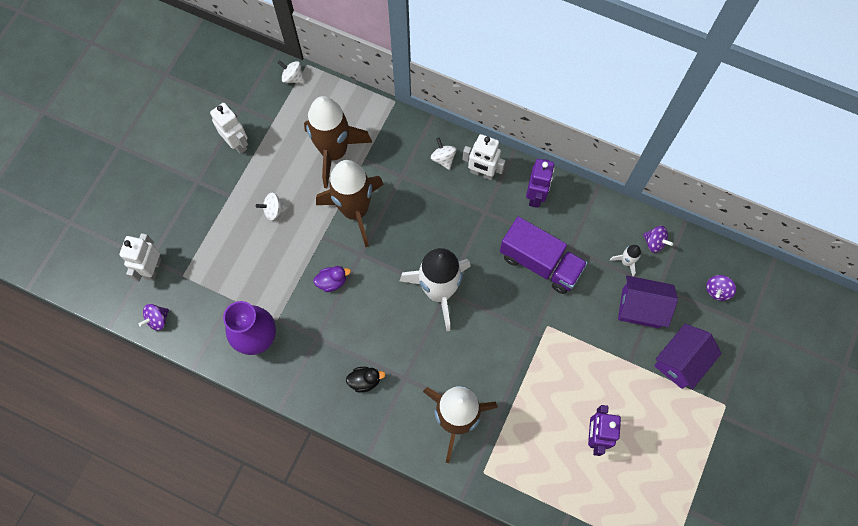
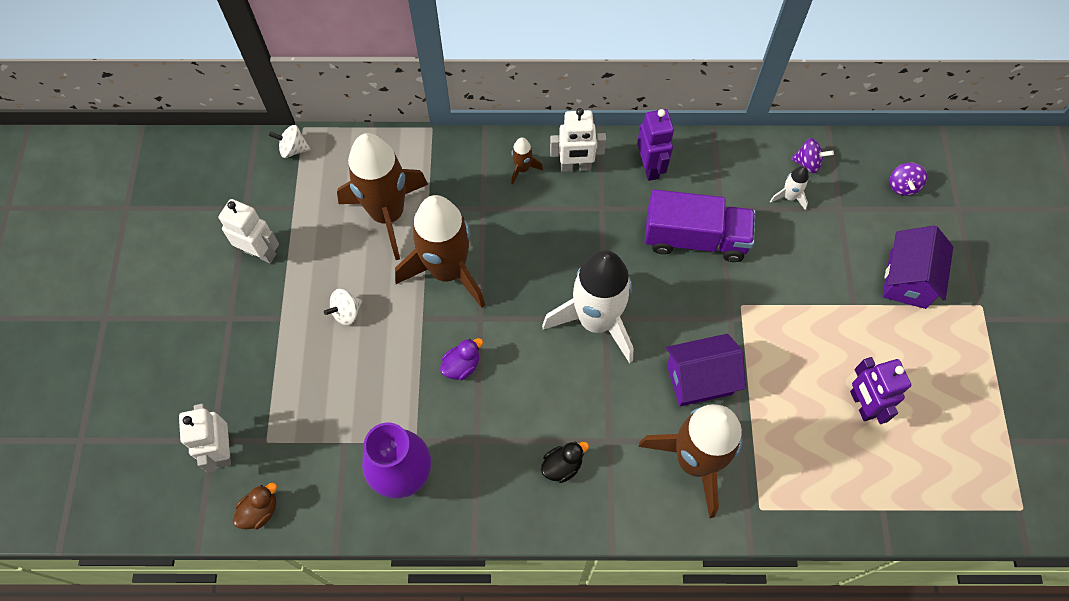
camera: 25 degrees left, 5 degrees down
(158, 320) = (260, 511): purple spinning top -> brown duck
(443, 159) = (522, 169): white spinning top -> brown rocket
(640, 308) = (832, 240): purple house -> purple house (699, 379)

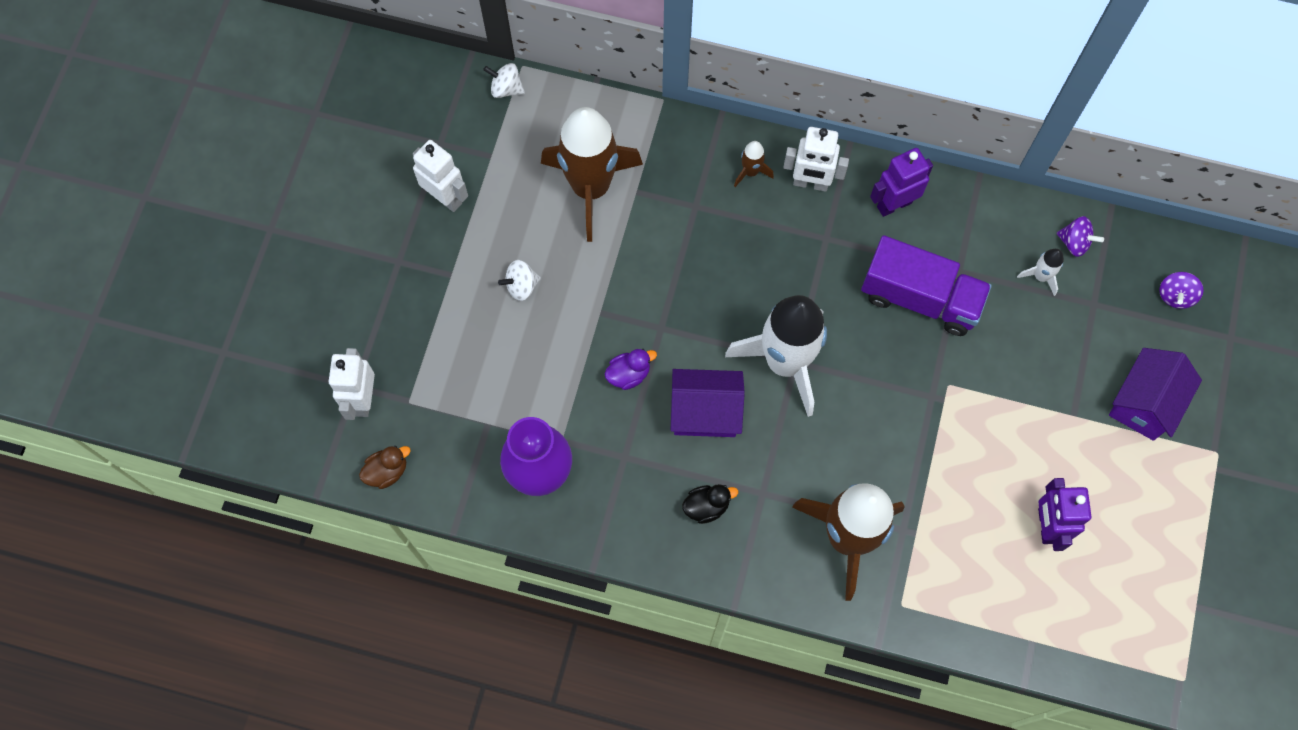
camera: 15 degrees right, 5 degrees up
(447, 270) = (640, 267): brown rocket -> none
(650, 167) = (894, 204): purple robot -> purple robot turned 120 degrees counterclockwise
(699, 379) = (878, 453): purple house -> purple house (705, 412)

